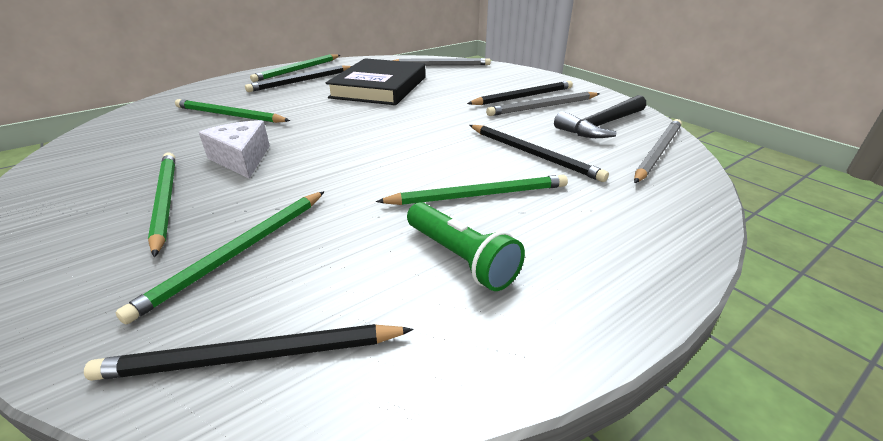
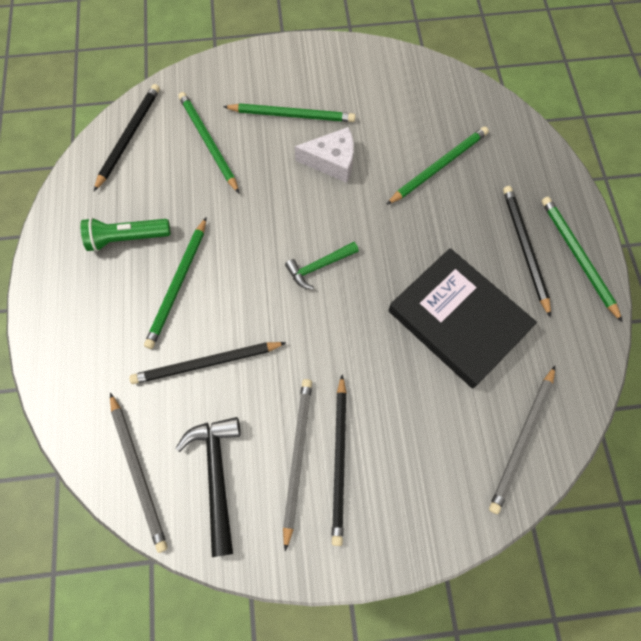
camera: 120 degrees right, 35 degrees up
(381, 135) = (319, 266): none -> green hammer

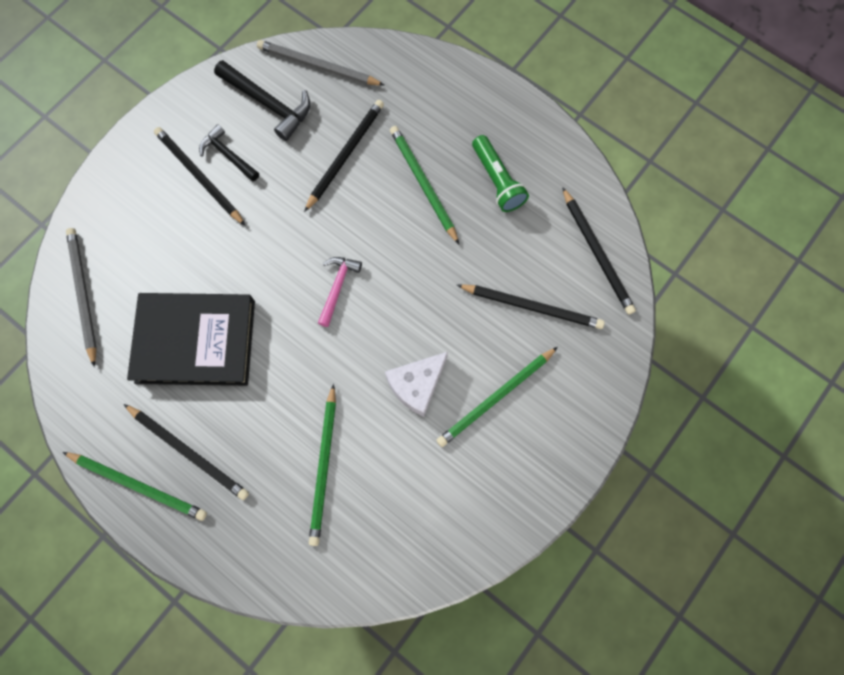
camera: 135 degrees right, 5 degrees up
(127, 238) = (497, 181): green flashlight -> green flashlight turned 120 degrees clockwise
(208, 142) = (532, 307): green pencil -> black pencil
(297, 457) = (228, 155): grey pencil -> black hammer
(319, 266) = (337, 287): green hammer -> pink hammer

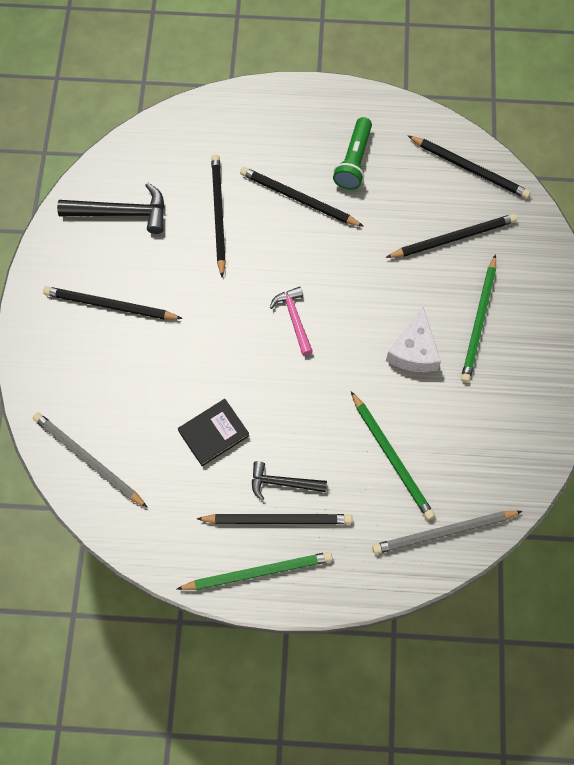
camera: 35 degrees left, 5 degrees down
(195, 341) = (213, 433): black book -> black book, size x0.51
(228, 155) = (121, 274): black hammer -> black hammer (283, 483)
(318, 66) = (138, 159): grey pencil -> grey pencil (443, 532)
(423, 184) = (298, 199): green pencil -> black pencil
(497, 181) = (353, 161): green flashlight -> green flashlight turned 75 degrees clockwise

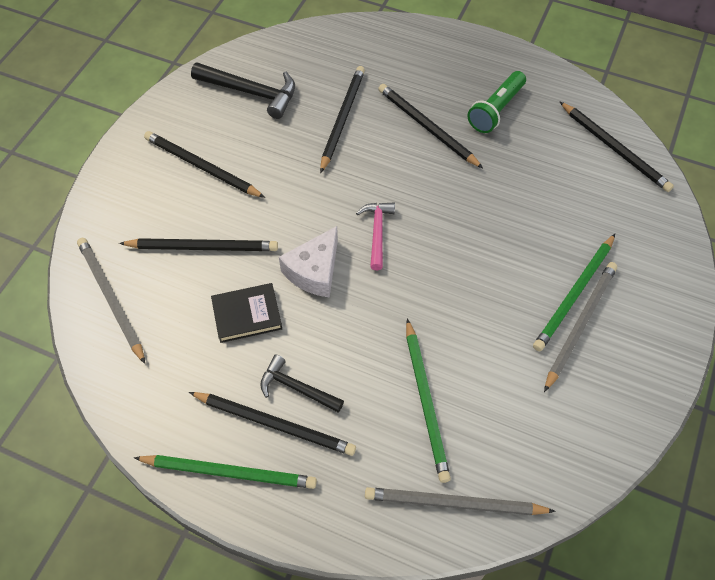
camera: 20 degrees right, 10 degrees down
(414, 351) = (491, 301): white cheese -> white cheese (314, 271)
(453, 238) = (574, 207): black pencil -> black pencil (203, 247)
(492, 347) = (580, 324): none -> grey pencil

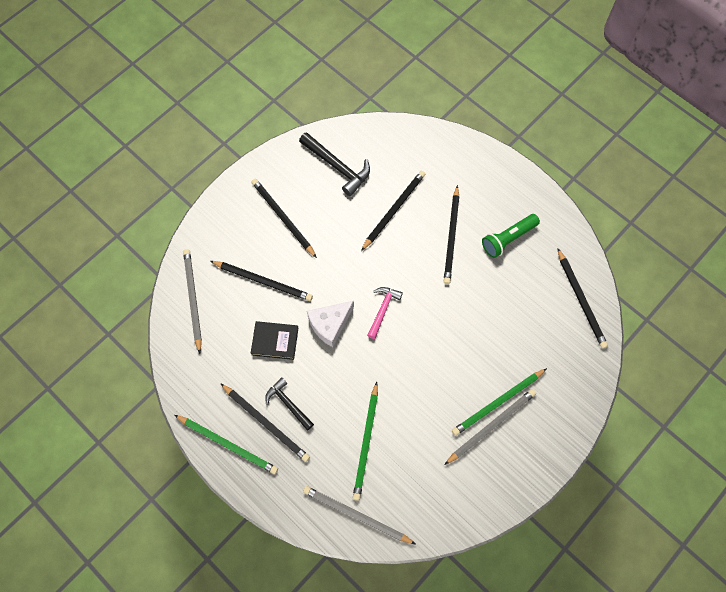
camera: 20 degrees right, 10 degrees up
(427, 127) = (451, 237): black pencil -> black pencil turned 150 degrees counterclockwise

